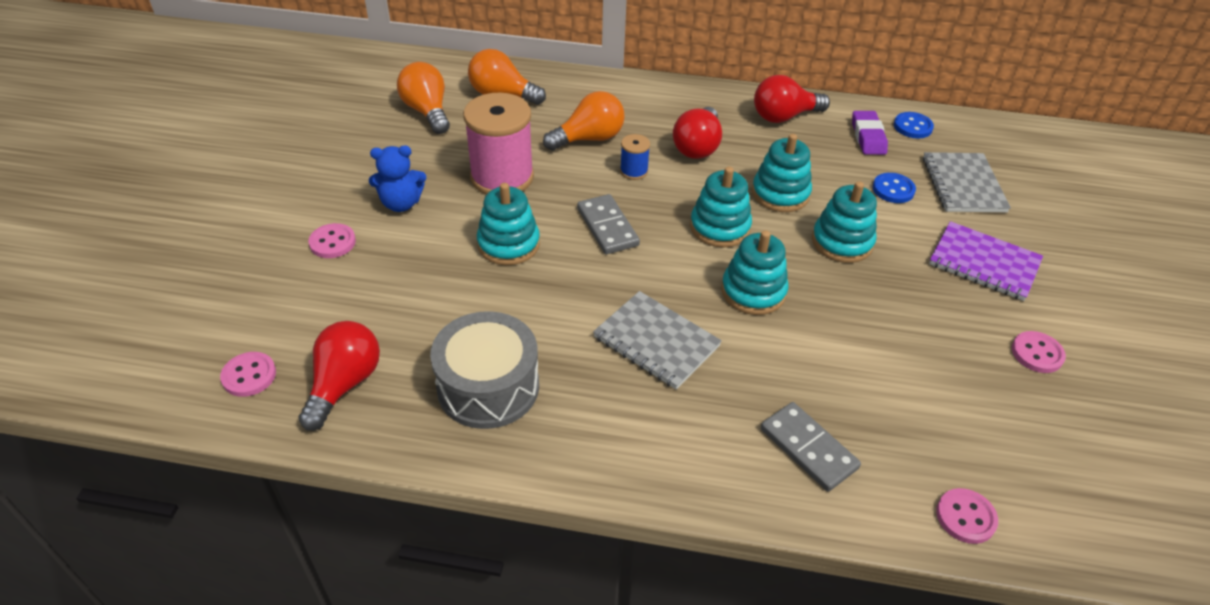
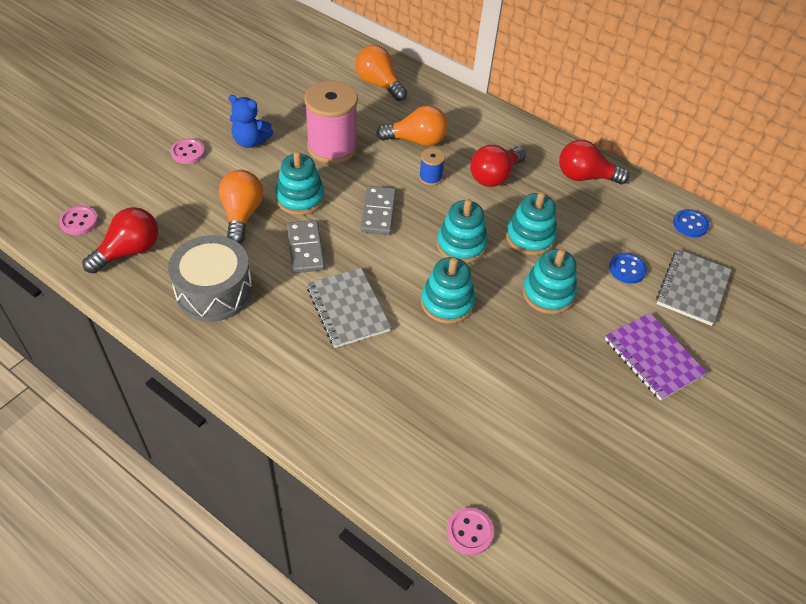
camera: 25 degrees right, 5 degrees up
(427, 111) = (316, 79): orange light bulb -> orange light bulb (242, 215)
(808, 448) = (394, 430): grey domino -> grey domino (305, 248)
(868, 137) = (643, 219): purple eraser -> none
(1037, 353) = (634, 445): pink button -> none

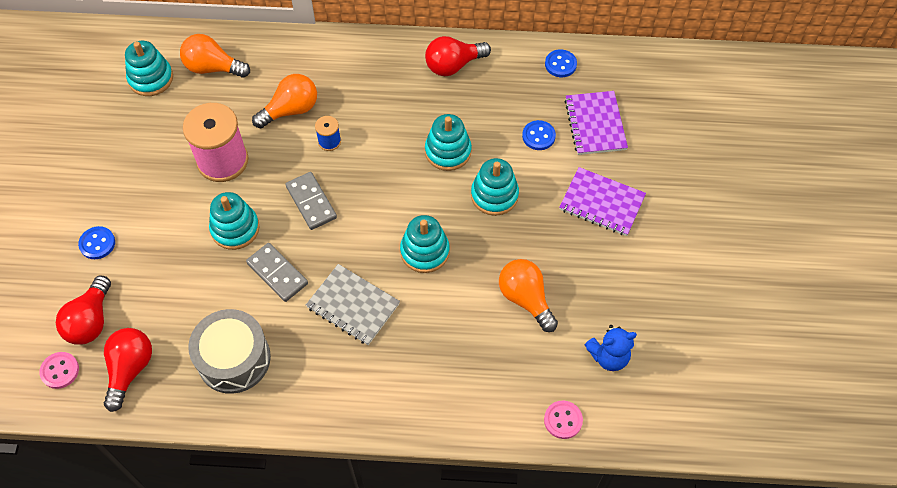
camera: 30 degrees left, 10 degrees up
(188, 152) = (97, 243): pink button -> blue button
(242, 215) = (198, 275): orange light bulb -> orange light bulb (525, 299)
(250, 141) = (145, 198): blue teddy bear -> blue teddy bear (608, 356)
(461, 245) = (399, 192): turquoise stacking toy -> turquoise stacking toy (151, 78)
(494, 176) = (381, 108): red light bulb -> red light bulb (91, 321)
(692, 288) = (595, 124): grey notebook -> purple notebook

